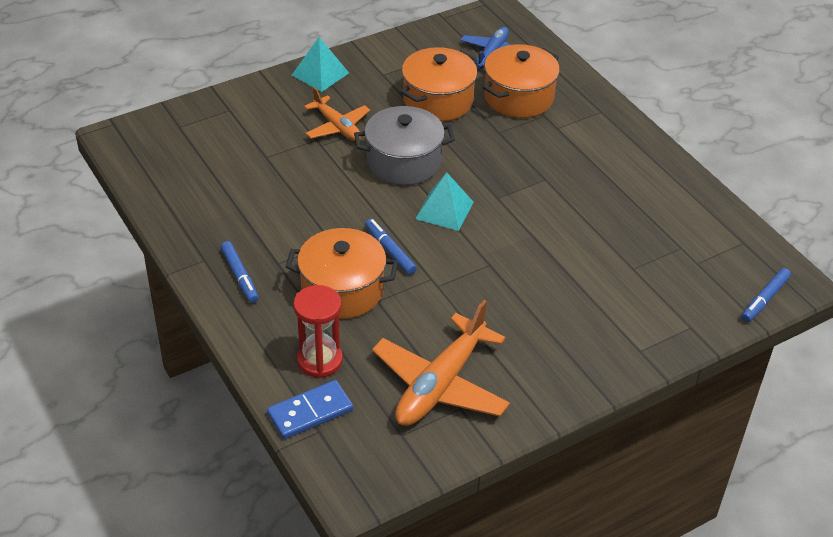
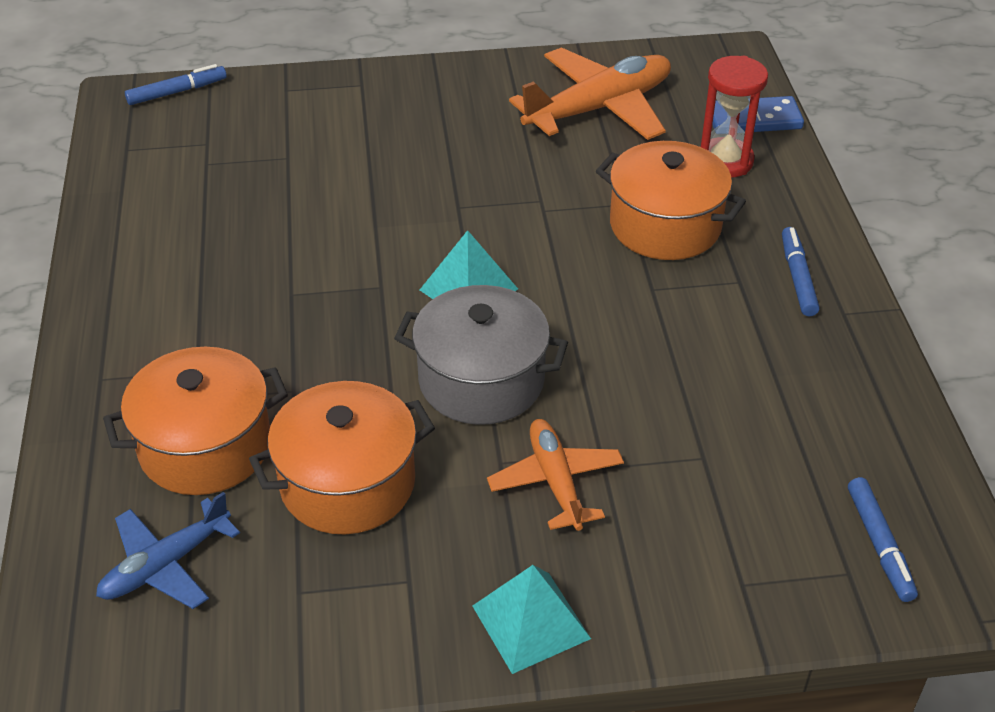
camera: 155 degrees left, 0 degrees up
(390, 251) = (577, 256): blue marker -> blue marker (879, 545)

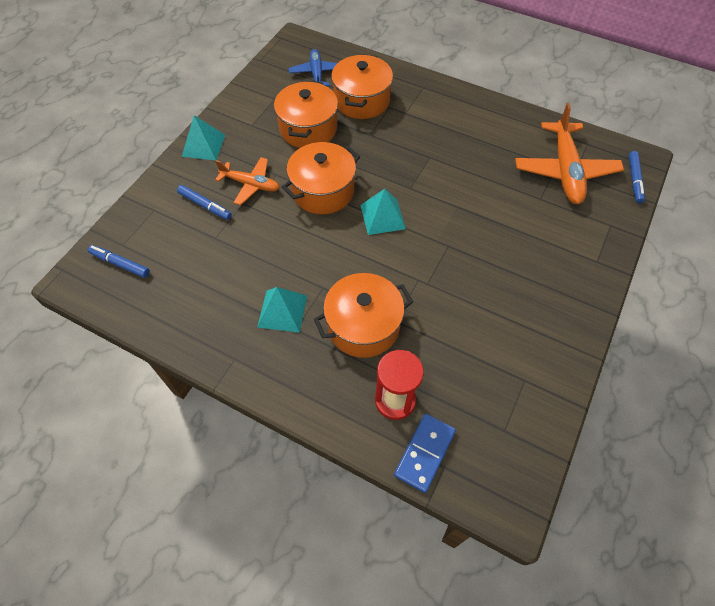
camera: 125 degrees right, 15 degrees up
(481, 380) = (323, 191): grey pot -> orange pot
(599, 108) = (496, 368): orange plane -> orange plane (565, 171)
(731, 307) = (282, 311): none -> turquoise pyramid
(797, 277) = (275, 358): blue marker -> blue marker (205, 205)

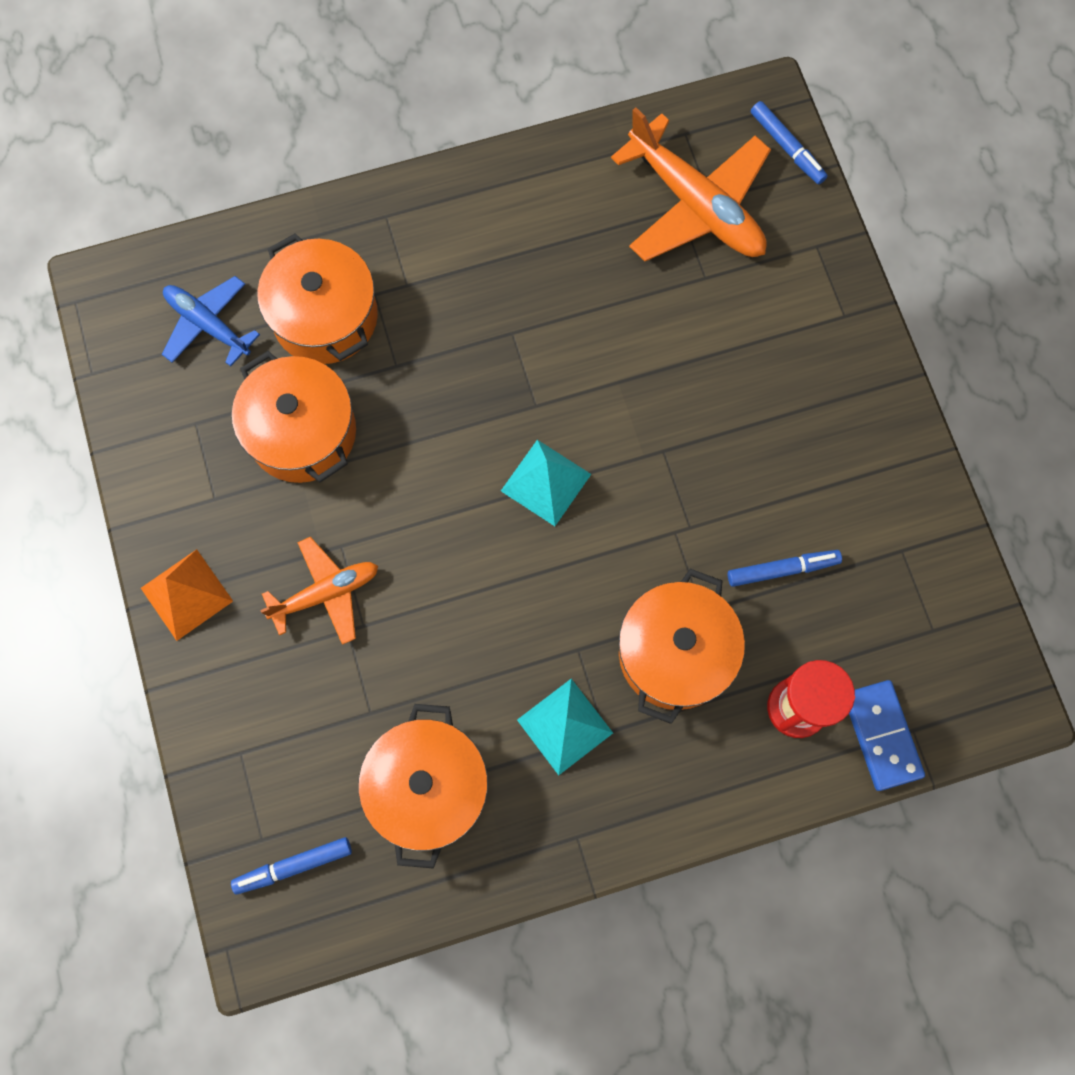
camera: 45 degrees left, 15 degrees up
(203, 145) = (186, 594): turquoise pyramid -> orange pyramid
(205, 205) = (302, 681): blue marker -> blue marker (782, 569)
(323, 191) = (431, 514): orange pot -> orange pot (428, 788)

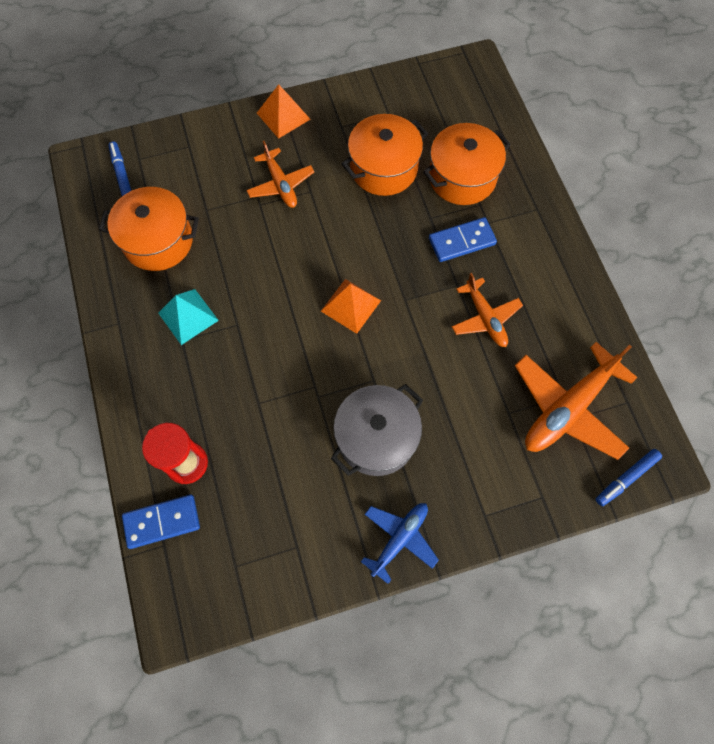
camera: 90 degrees right, 5 degrees down
(208, 324) = (453, 117): blue plane -> blue plane (399, 539)
(439, 323) = (461, 241): none -> blue domino
(545, 482) = (351, 305): turquoise pyramid -> orange pyramid
(565, 298) = (485, 318): none -> orange plane
(675, 653) = (230, 384): orange pot -> none
(747, 448) = (376, 437): none -> grey pot
(782, 569) = (285, 458): blue marker -> none

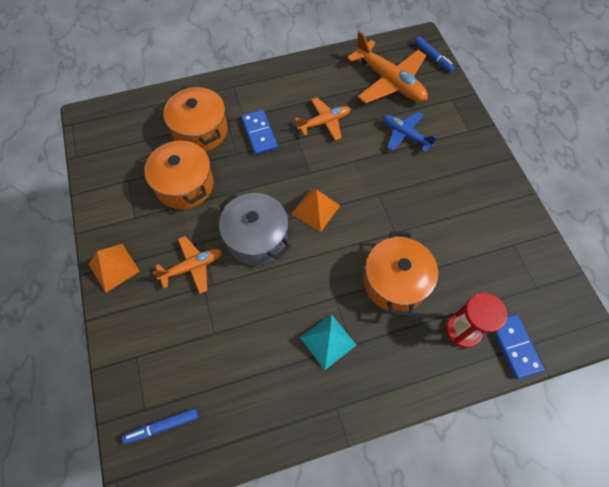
camera: 90 degrees left, 5 degrees down
(158, 241) = (247, 377): orange pot -> orange pot (395, 282)
(376, 437) = (423, 192): grey pot -> grey pot (256, 238)
(399, 539) = (494, 179): blue plane -> blue plane (405, 135)

